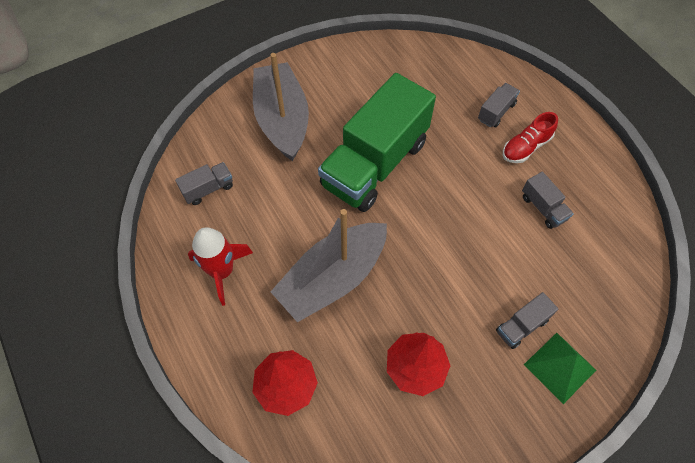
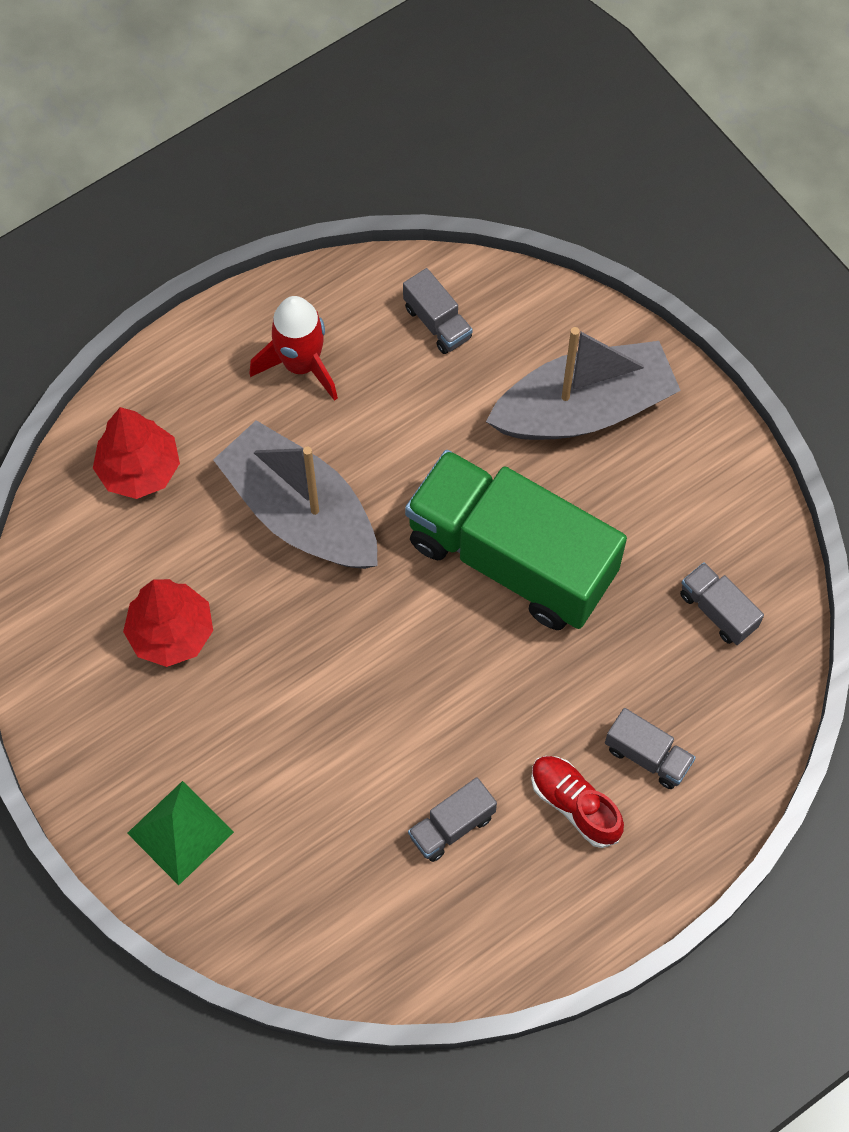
camera: 85 degrees right, 5 degrees up
(521, 326) = (241, 781): grey truck -> grey truck (717, 611)

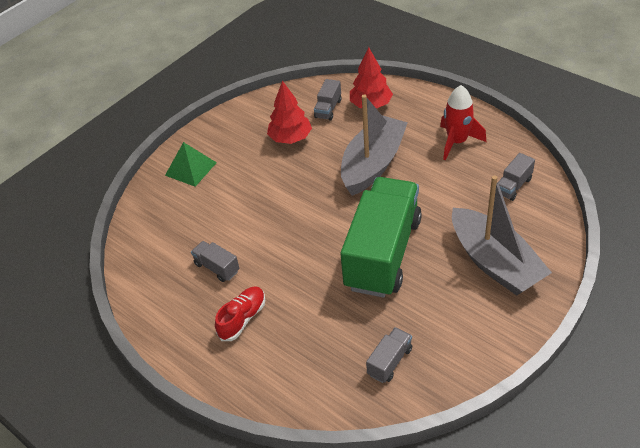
camera: 80 degrees right, 20 degrees down
(647, 756) = (282, 347): grey truck -> grey truck (328, 109)

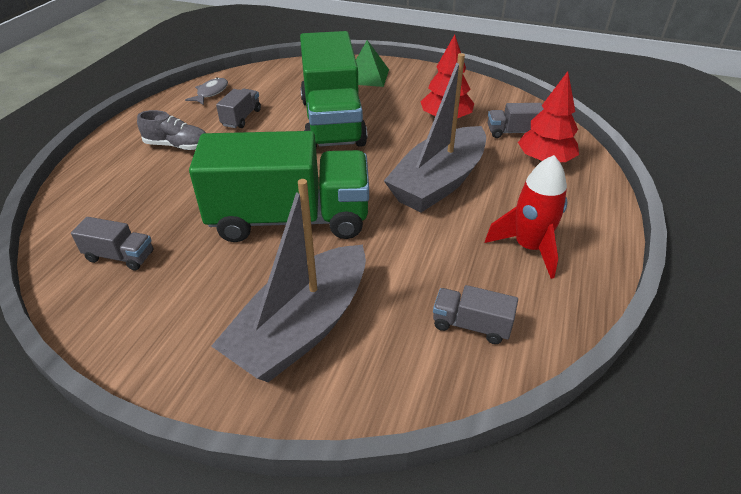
camera: 65 degrees right, 5 degrees down
(152, 287) = (211, 93): none -> grey fish
(242, 319) = (177, 146): red shoe -> grey shoe
(258, 206) = (332, 122): none -> green truck
(373, 164) = (438, 182): grey boat -> grey boat turned 120 degrees clockwise

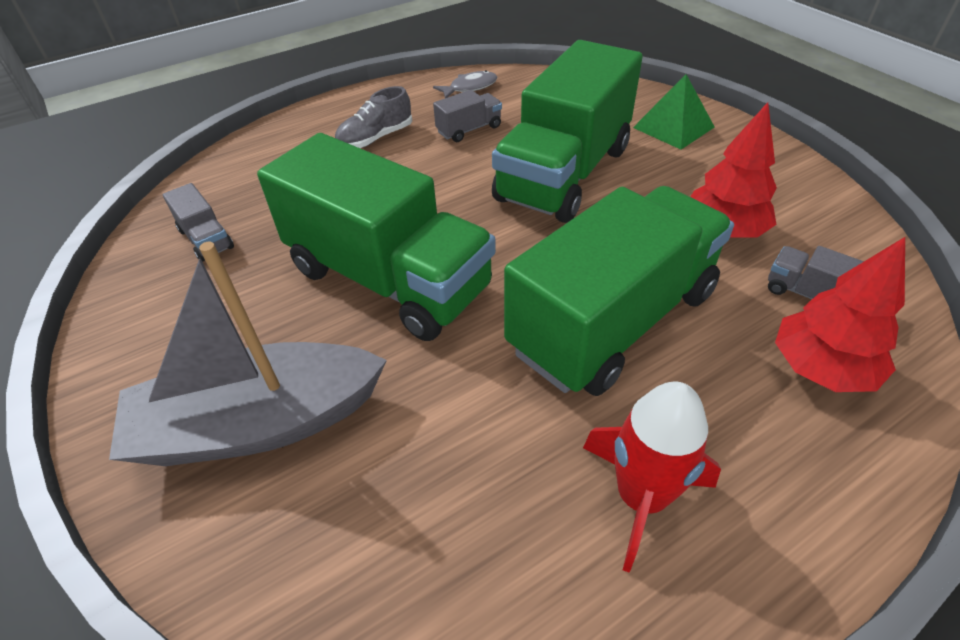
camera: 40 degrees right, 5 degrees up
(177, 146) = (375, 138): grey shoe -> grey shoe turned 90 degrees clockwise
(438, 182) = (613, 321): grey boat -> green truck
(471, 325) = (435, 560): grey truck -> none

